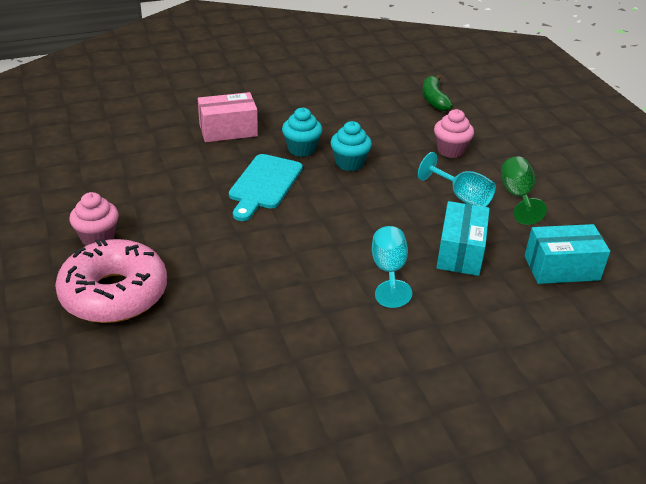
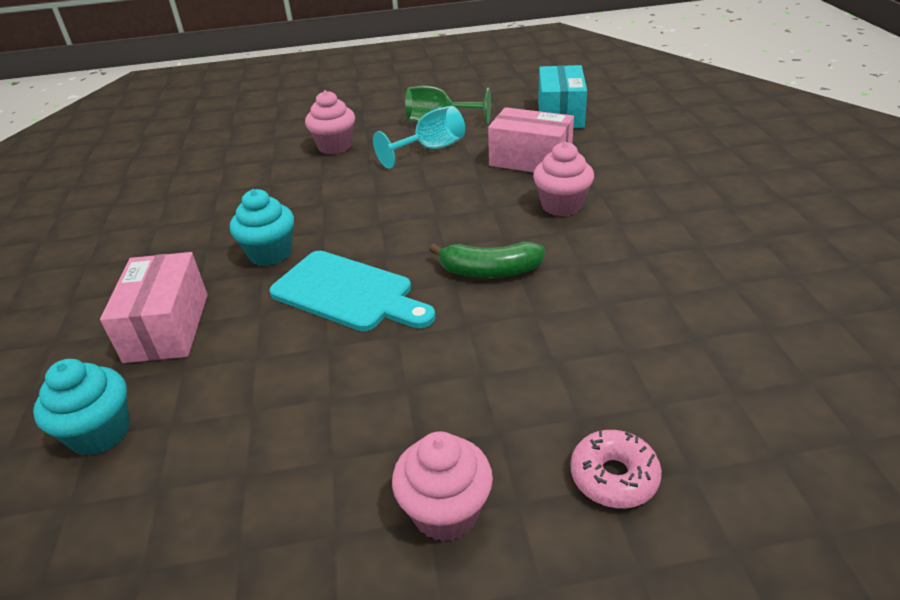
camera: 75 degrees left, 0 degrees up
(114, 294) = (613, 477): pink donut -> pink donut, size x0.45
(349, 163) = (327, 216): turquoise cupcake -> turquoise cupcake (100, 433)
(388, 271) = (561, 205): turquoise goblet -> pink cupcake
(434, 99) = (215, 145): green banana -> green banana (489, 271)
(460, 252) = (530, 160): turquoise box -> pink box

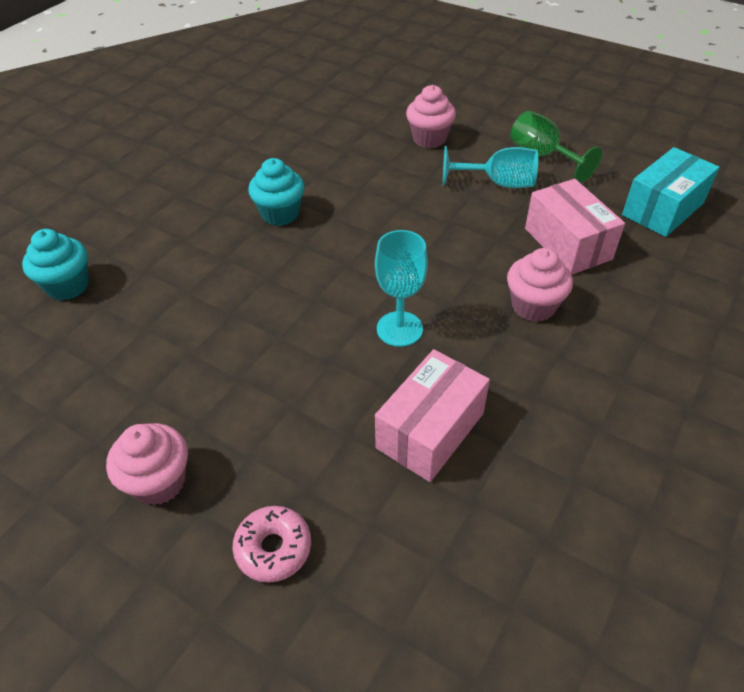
camera: 40 degrees right, 10 degrees up
(167, 327) = (167, 234): pink box -> pink box (430, 430)
(347, 293) = (288, 280): turquoise cutting board -> none
(489, 271) = (399, 329): green banana -> turquoise goblet

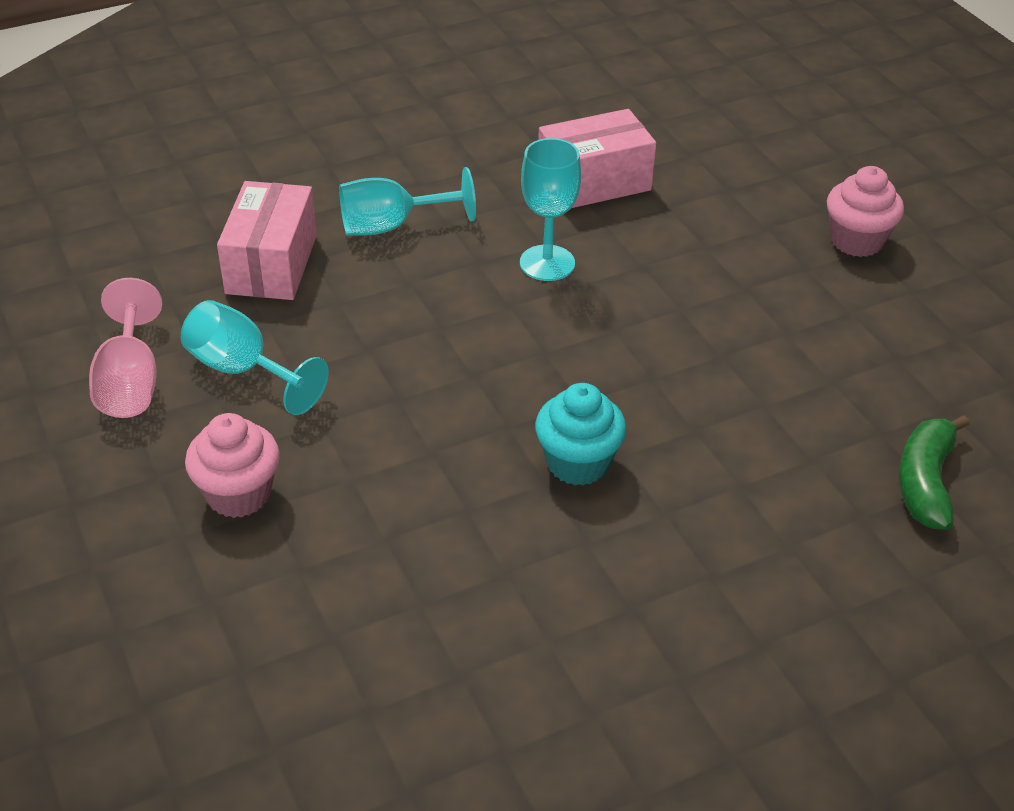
camera: 150 degrees left, 5 degrees down
(68, 286) = (925, 482): turquoise cupcake -> green banana
(273, 548) = (776, 169): pink donut -> none
(533, 306) = (391, 226): pink cupcake -> turquoise goblet
(542, 156) = (130, 382): green goblet -> pink goblet
(662, 209) = (112, 251): turquoise box -> none

